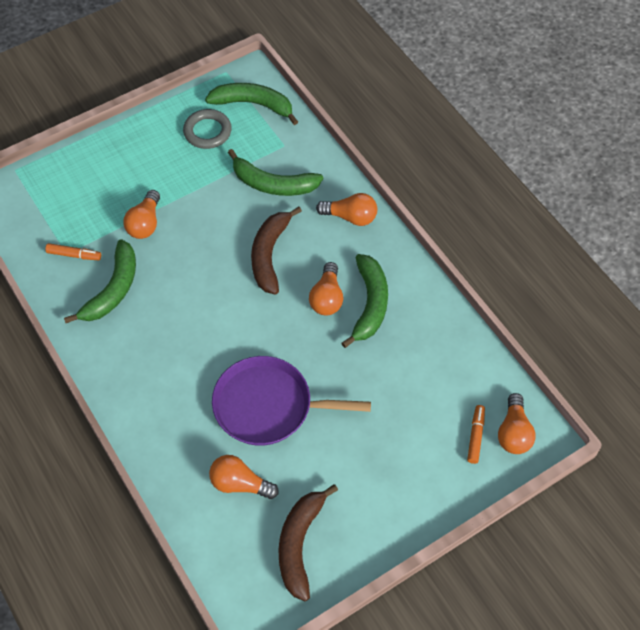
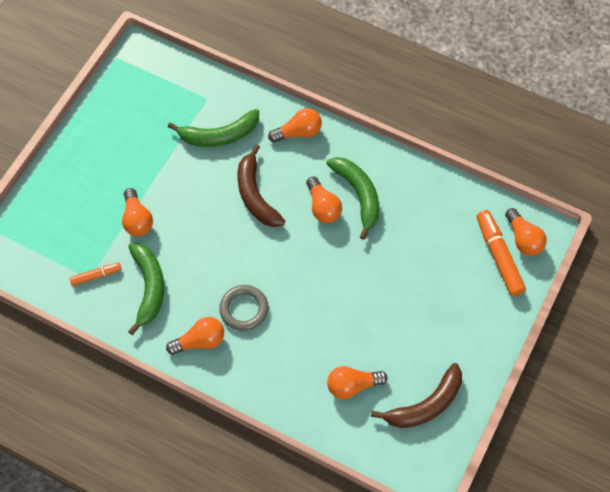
camera: 30 degrees left, 5 degrees up
(125, 363) = (200, 341): none -> orange light bulb
(207, 132) = (136, 117): grey ring -> grey ring (244, 309)
(254, 104) = (158, 75): green banana -> none
(268, 406) = (334, 315): purple pan -> none
(300, 544) = (425, 405): brown banana -> brown banana turned 105 degrees counterclockwise
(475, 436) = (498, 256): orange marker -> orange marker, size x1.80

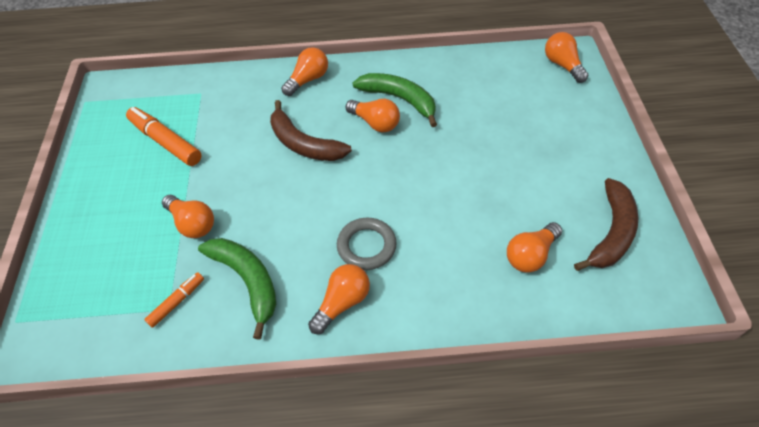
camera: 30 degrees left, 10 degrees down
(219, 135) = (233, 114): green banana -> none
(498, 256) = (556, 86): orange marker -> orange marker (165, 142)
(523, 239) = (562, 65): orange light bulb -> orange light bulb turned 150 degrees counterclockwise

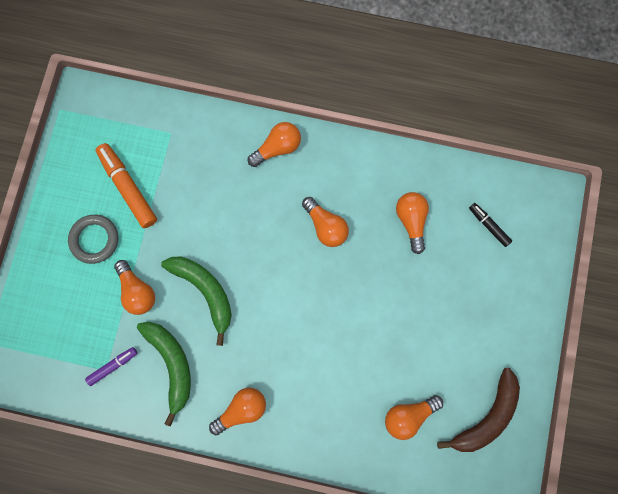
camera: 15 degrees right, 25 degrees up
(177, 302) = (113, 366): orange marker -> purple marker
(303, 143) = (252, 230): brown banana -> none
(366, 246) = (276, 362): grey ring -> grey ring (95, 239)
(400, 100) = (358, 204): green banana -> green banana (205, 291)
(527, 86) = (488, 225): none -> black marker
(562, 65) = (536, 209): orange light bulb -> orange light bulb (411, 221)

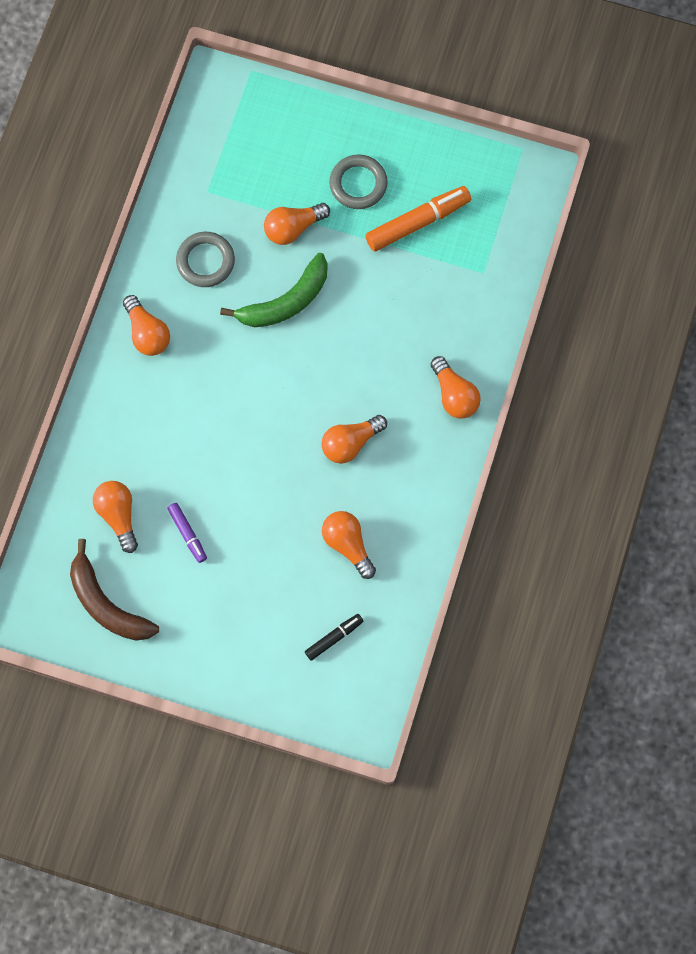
camera: 95 degrees right, 5 degrees down
(113, 366) = (211, 199): purple marker -> purple marker (187, 534)
(172, 364) = (205, 261): green banana -> grey ring
(411, 221) = (348, 544): orange light bulb -> orange light bulb turned 120 degrees counterclockwise

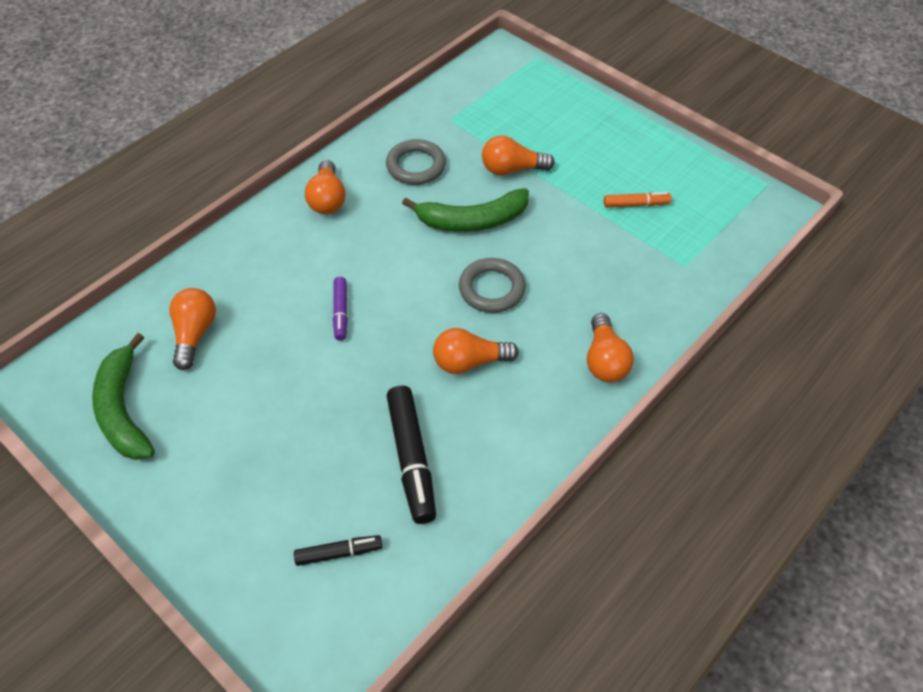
camera: 25 degrees right, 20 degrees down
(106, 603) = (123, 409): brown banana -> green banana
(187, 534) = (250, 378): purple marker -> purple marker (340, 312)
(348, 544) = (411, 459): orange light bulb -> black marker
(358, 184) = (592, 158): grey ring -> grey ring (491, 289)
(418, 222) = (636, 204): orange marker -> orange marker, size x0.56

